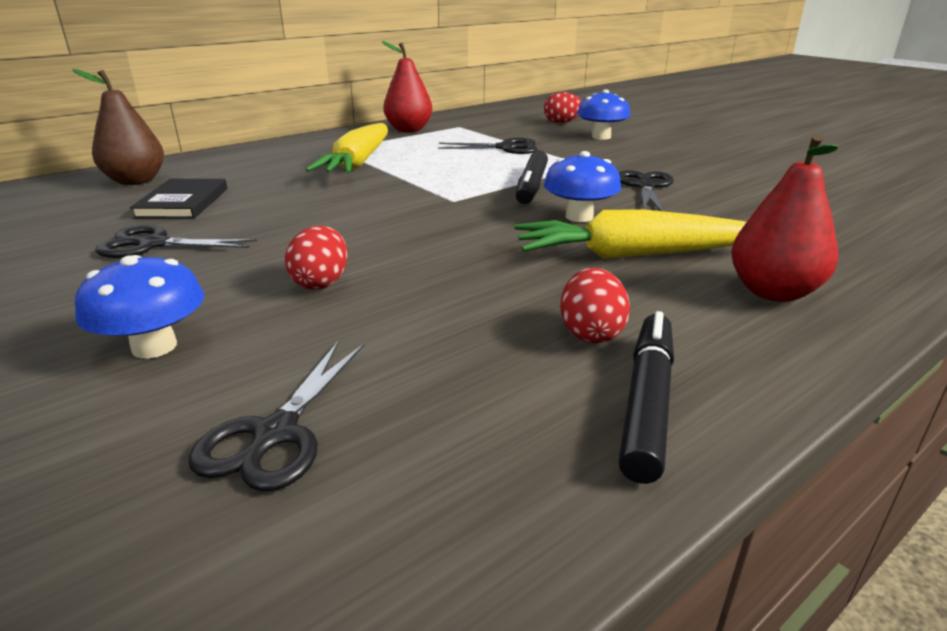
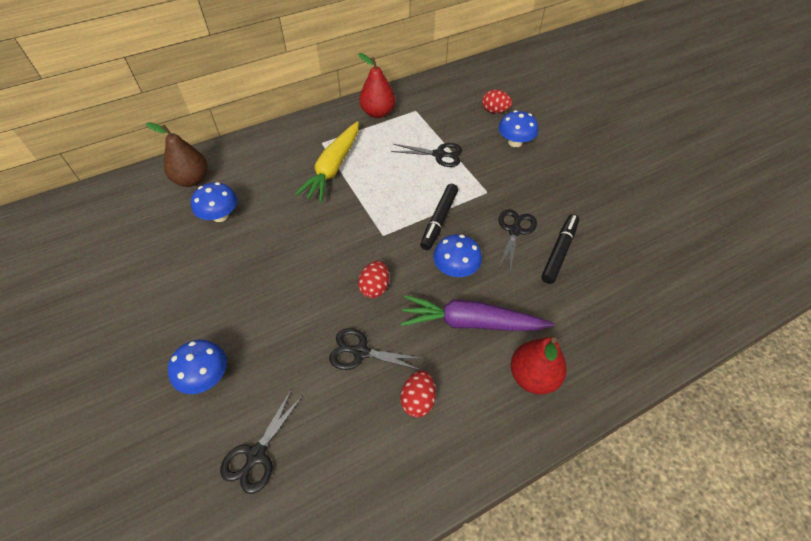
camera: 10 degrees right, 25 degrees up
(153, 245) = (203, 269): black scissors -> black scissors (360, 352)
(183, 202) = (220, 216): black book -> blue mushroom
(321, 282) = (290, 327): red egg -> red egg (374, 287)
(633, 255) = (471, 322): yellow carrot -> purple carrot
(647, 402) = (424, 462): black marker -> black marker (559, 252)

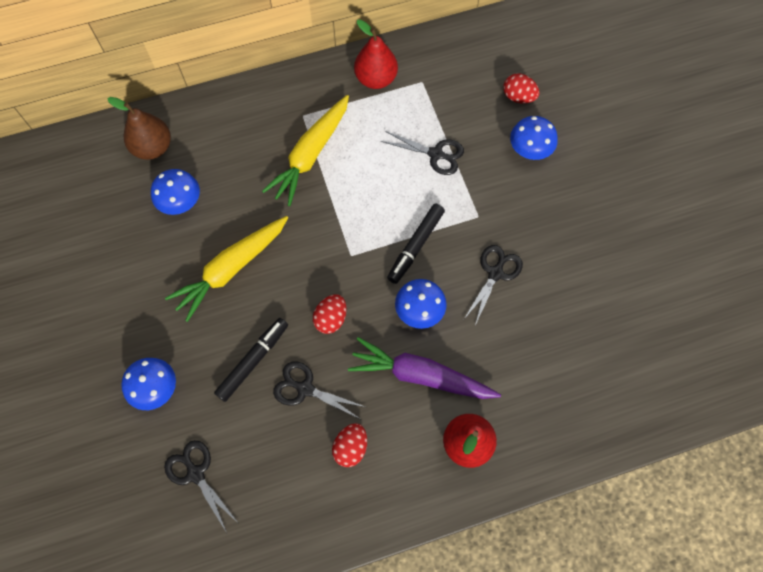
camera: 10 degrees right, 15 degrees up
(256, 455) = (195, 473): black scissors -> black scissors turned 105 degrees clockwise
(273, 261) = (231, 269): none -> yellow carrot
(559, 252) = (536, 308): black marker -> black marker (253, 361)

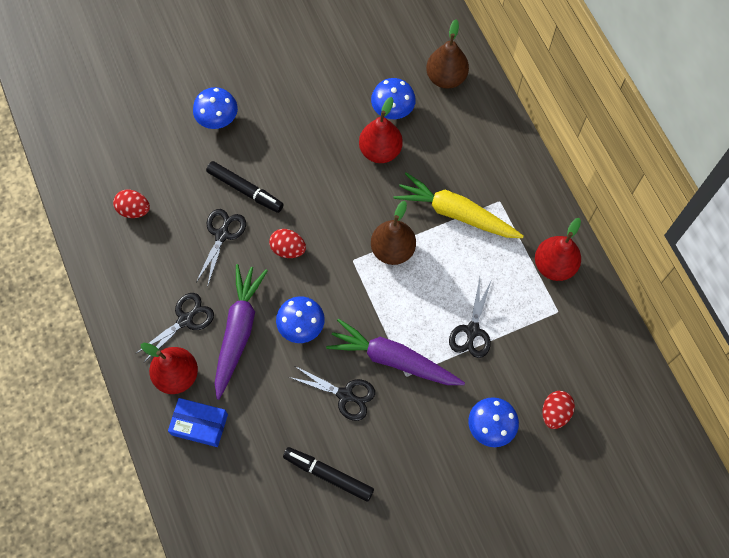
camera: 85 degrees right, 0 degrees up
(195, 473) = (148, 160): black scissors -> black scissors (185, 319)
(228, 218) = (380, 151): none -> red pear
(231, 269) = (329, 160): yellow carrot -> none
(344, 216) = (392, 250): none -> brown pear
(350, 447) = (171, 277): red egg -> red egg (134, 210)
(415, 246) = (367, 318): black marker -> black marker (328, 474)
(460, 226) = (393, 359): none -> purple carrot
(522, 420) = (199, 424): none -> blue box

